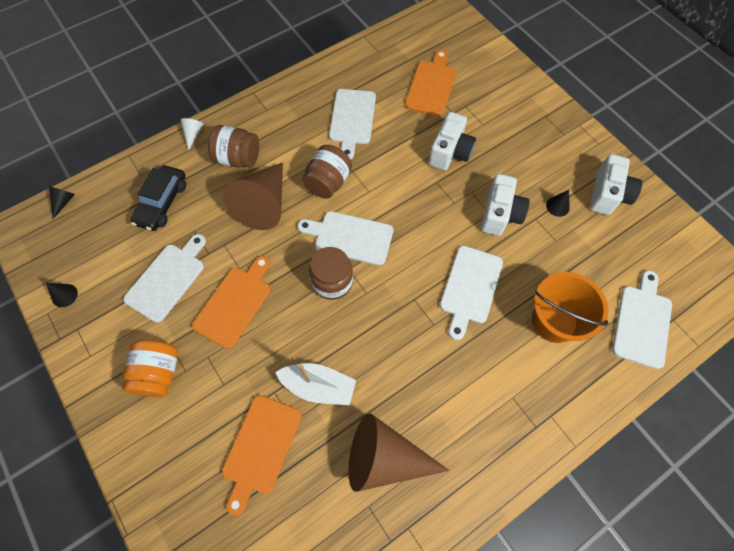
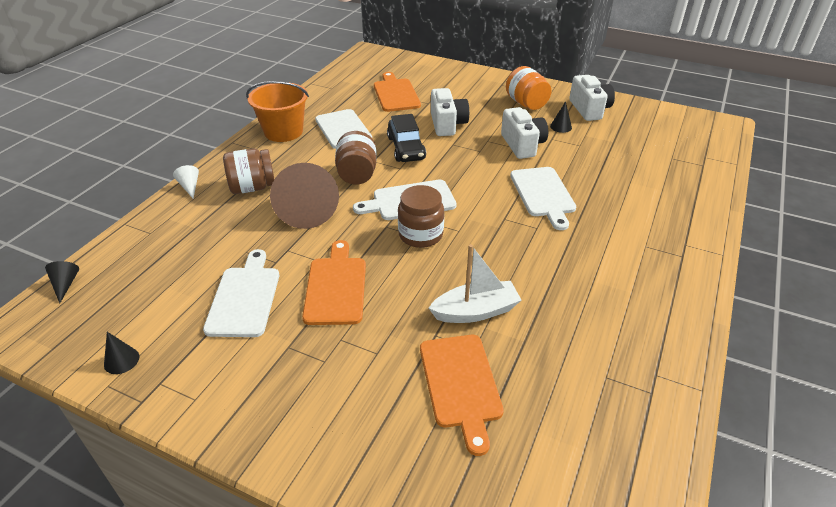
camera: 30 degrees left, 25 degrees down
(158, 373) = (294, 376): orange jar -> orange jar (526, 103)
(162, 203) = (193, 244): black car -> black car (406, 148)
(385, 458) = (585, 334): brown cone -> none
(554, 321) = (627, 189): orange bucket -> orange bucket (283, 132)
(642, 322) = (687, 166): white cutting board -> none

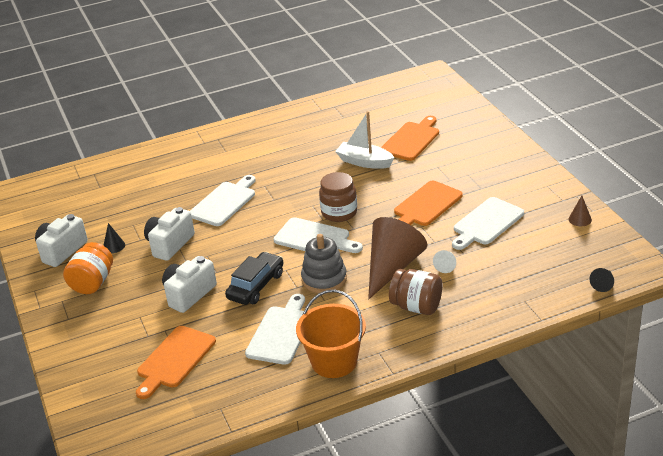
camera: 135 degrees left, 5 degrees down
(121, 360) = (580, 219): black cone -> brown cone
(189, 187) = (467, 333): white cone -> white cone (446, 265)
(357, 174) = (324, 279): brown jar -> grey stacking toy

